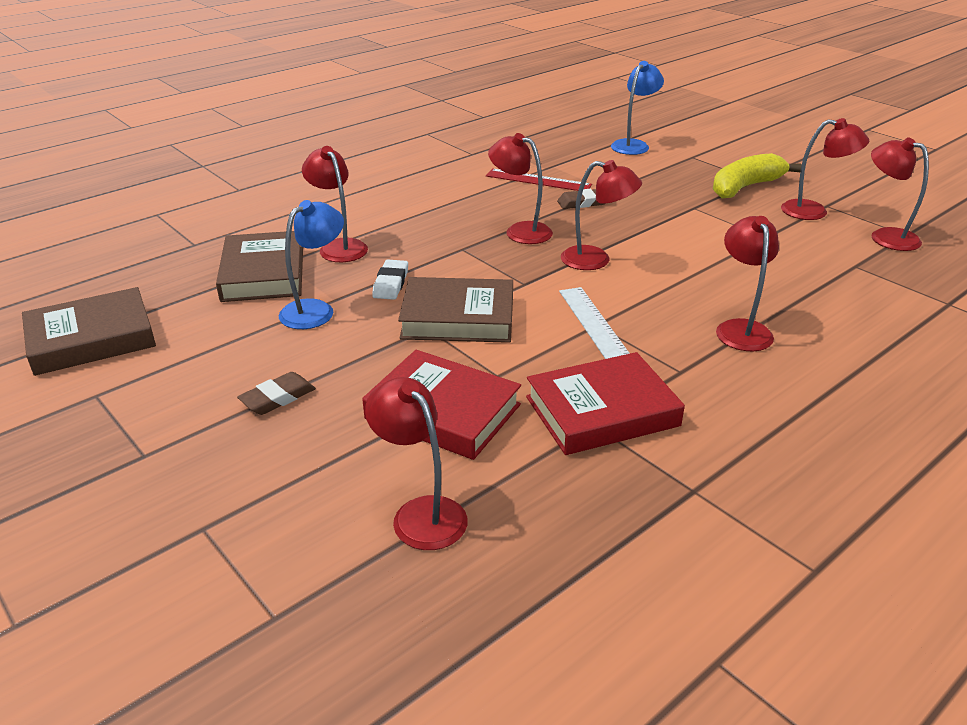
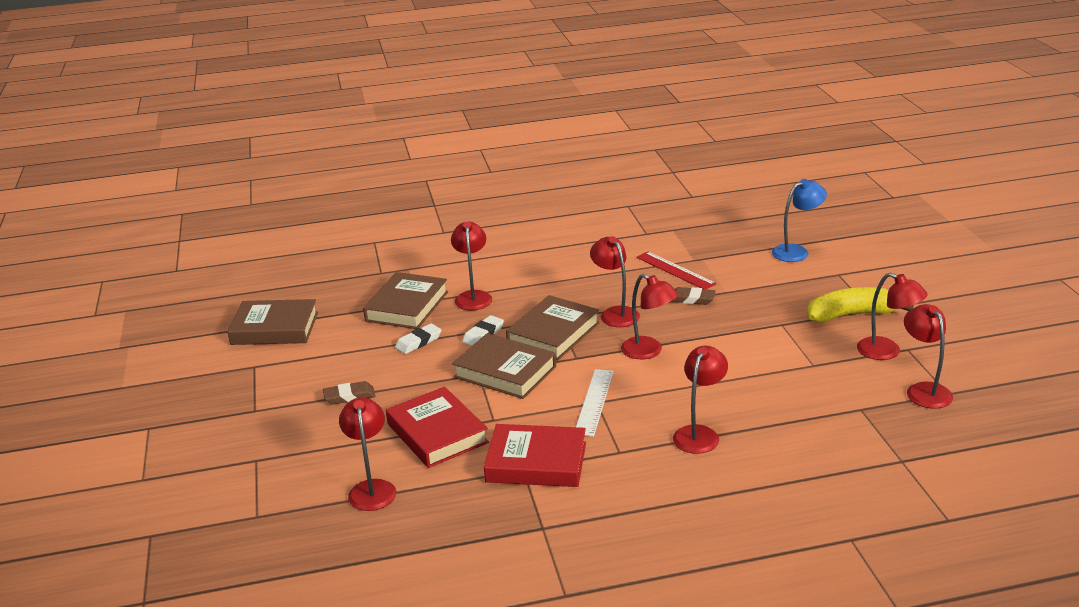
camera: 30 degrees right, 5 degrees down
(315, 310) = (418, 342): blue lamp -> white eraser
(473, 265) = (553, 333): none -> brown book

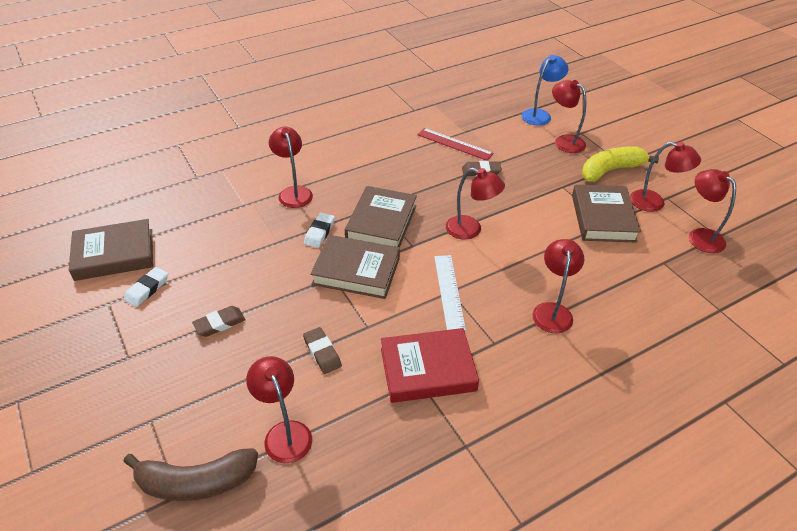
camera: 20 degrees left, 15 degrees up
(277, 510) = (196, 482): none -> brown banana
(407, 306) = (236, 211): brown book -> brown book (603, 218)
(418, 342) = (263, 249): white eraser -> white eraser (147, 289)
(437, 433) = (322, 352): red book -> brown eraser
(615, 313) = (425, 194): red lamp -> red lamp (564, 141)

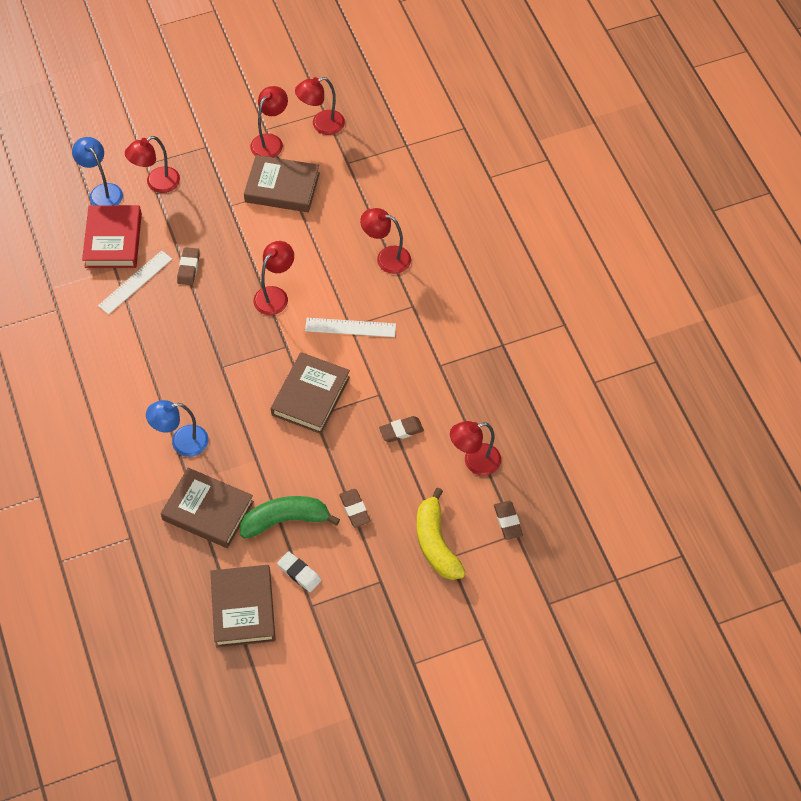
camera: 80 degrees left, 15 degrees up
(196, 482) = (508, 521): brown banana -> brown eraser
(209, 271) = (285, 520): none -> green banana
(293, 192) = (182, 442): red lamp -> blue lamp
(319, 232) = (251, 422): white eraser -> none
(381, 222) = (248, 367): brown book -> brown book (208, 510)
(427, 369) = (431, 357): red book -> red book (113, 240)
(454, 144) = (135, 282): red ruler -> white ruler
(610, 170) = (215, 159): yellow banana -> yellow banana (436, 543)

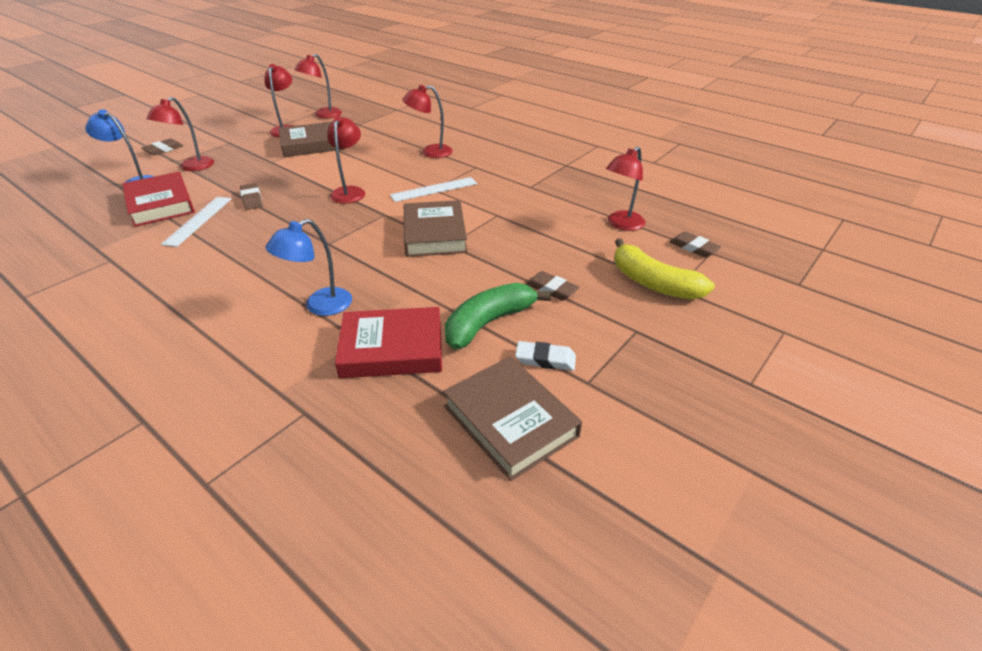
camera: 30 degrees left, 20 degrees down
(208, 510) = (392, 348): brown book -> red book
(401, 431) = (539, 228): brown eraser -> brown eraser (163, 150)

